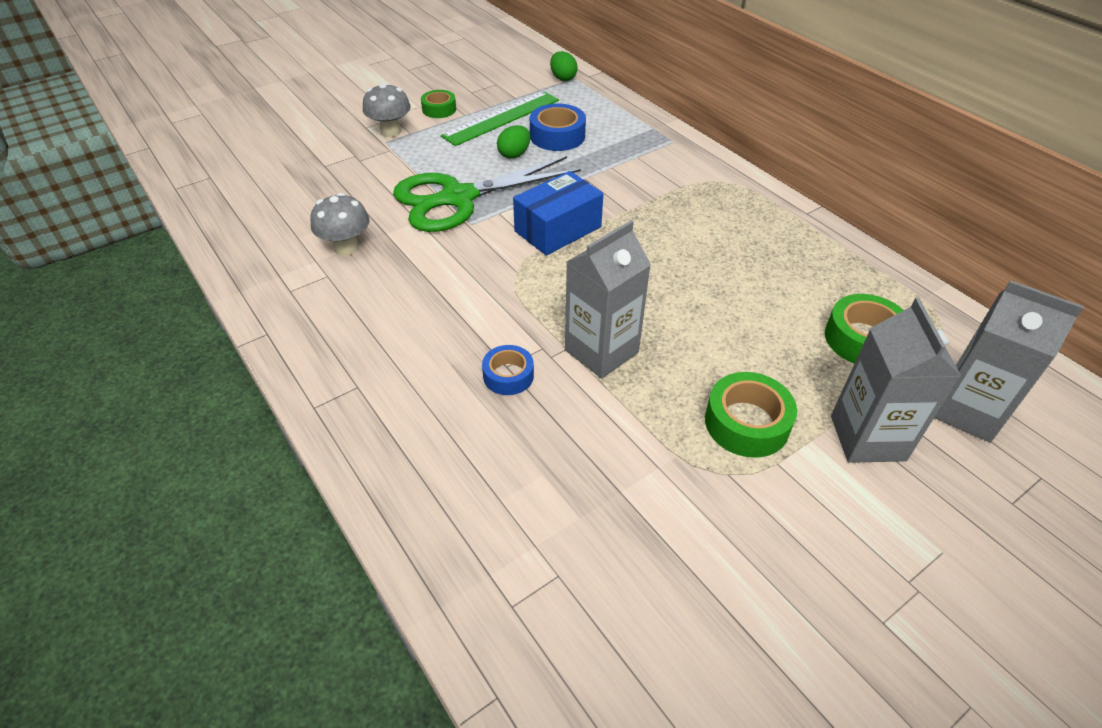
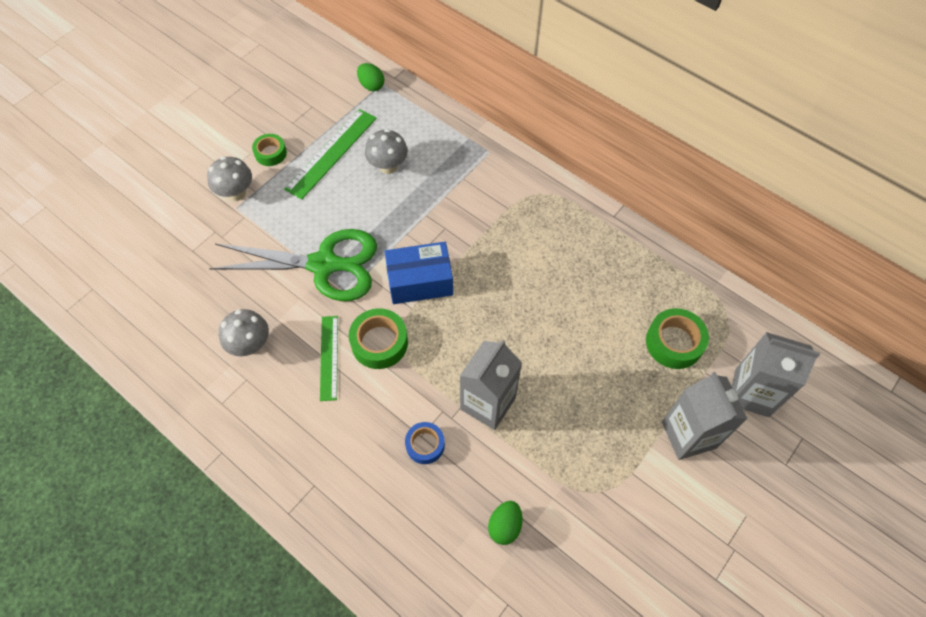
camera: 15 degrees left, 15 degrees up
(427, 274) = (329, 357): none -> green ruler
(457, 198) = (325, 265): green scissors -> green scissors turned 135 degrees counterclockwise
(514, 154) = (357, 199): green egg -> green egg (505, 526)
(557, 136) = (388, 166): blue tape -> grey mushroom
(558, 229) = (420, 281): blue box -> blue box turned 45 degrees clockwise
(746, 423) = (605, 443): green tape -> green tape (379, 343)

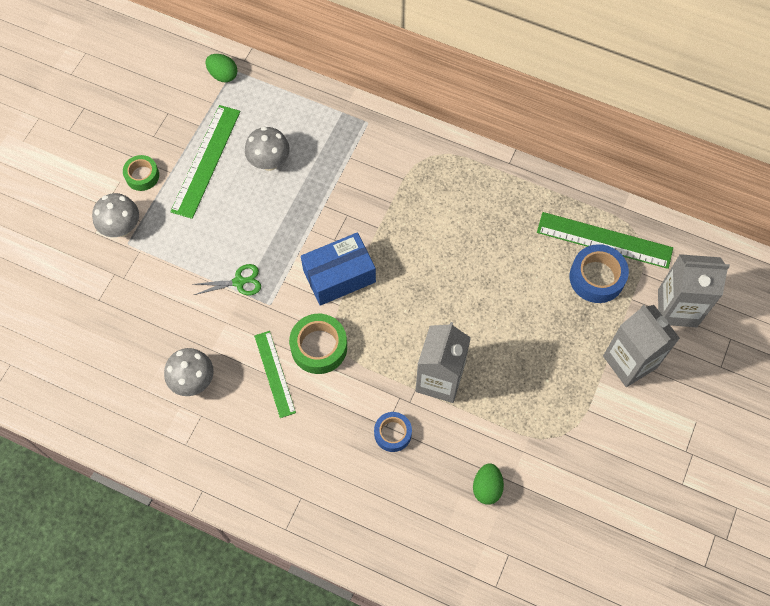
camera: 15 degrees left, 5 degrees up
(325, 265) = (239, 282): green scissors -> green scissors, size x0.40
(674, 342) = (596, 277): green tape -> blue tape
(691, 308) = (604, 240): none -> green ruler

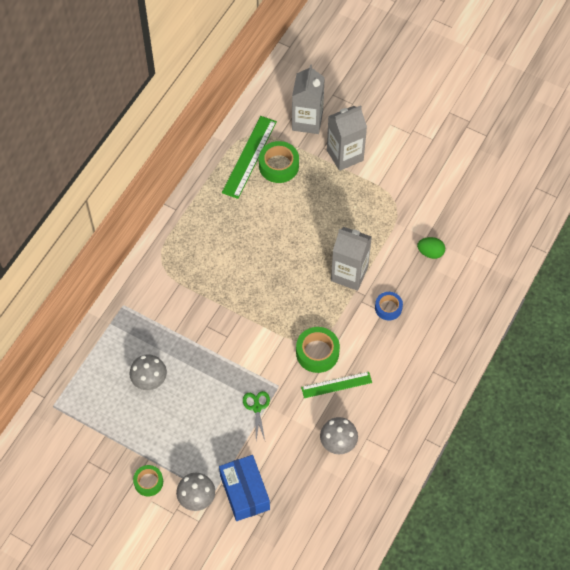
camera: 85 degrees left, 5 degrees down
(206, 161) = (141, 430): green ruler -> none
(223, 75) = (56, 415): green egg -> none
(339, 276) = (259, 335): blue box -> blue box (245, 492)
(596, 277) = (278, 166): blue tape -> green tape

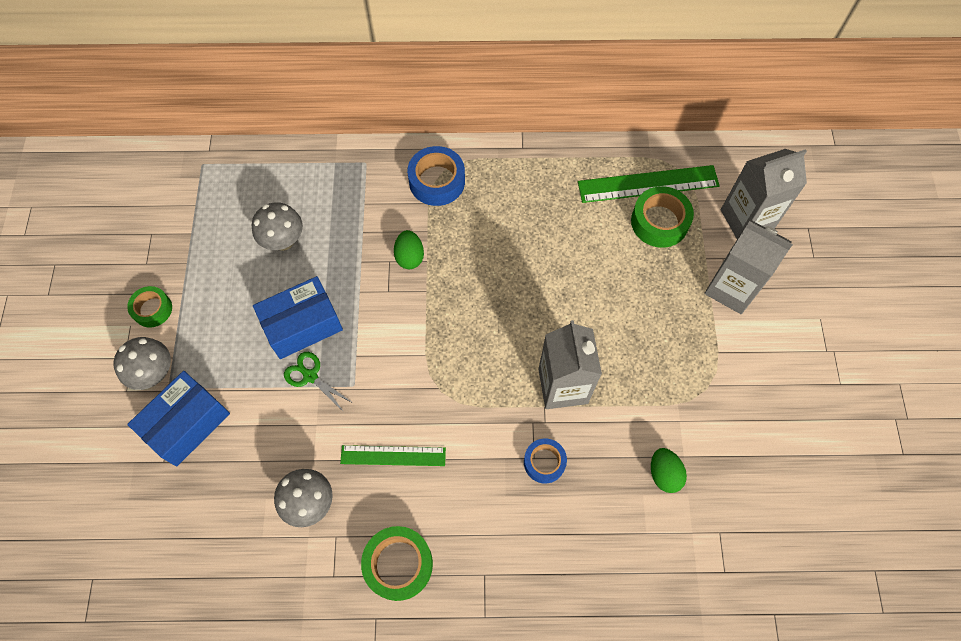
camera: 60 degrees right, 5 degrees up
(167, 270) = (437, 181): none -> blue tape
(211, 313) = (409, 257): none -> green egg
(219, 396) = (302, 325): none -> blue box
(257, 407) = (310, 376): green scissors -> green scissors turned 105 degrees counterclockwise
(317, 353) = (426, 407): green tape -> green tape (398, 564)
(336, 385) = (393, 455): green ruler -> green ruler turned 45 degrees counterclockwise

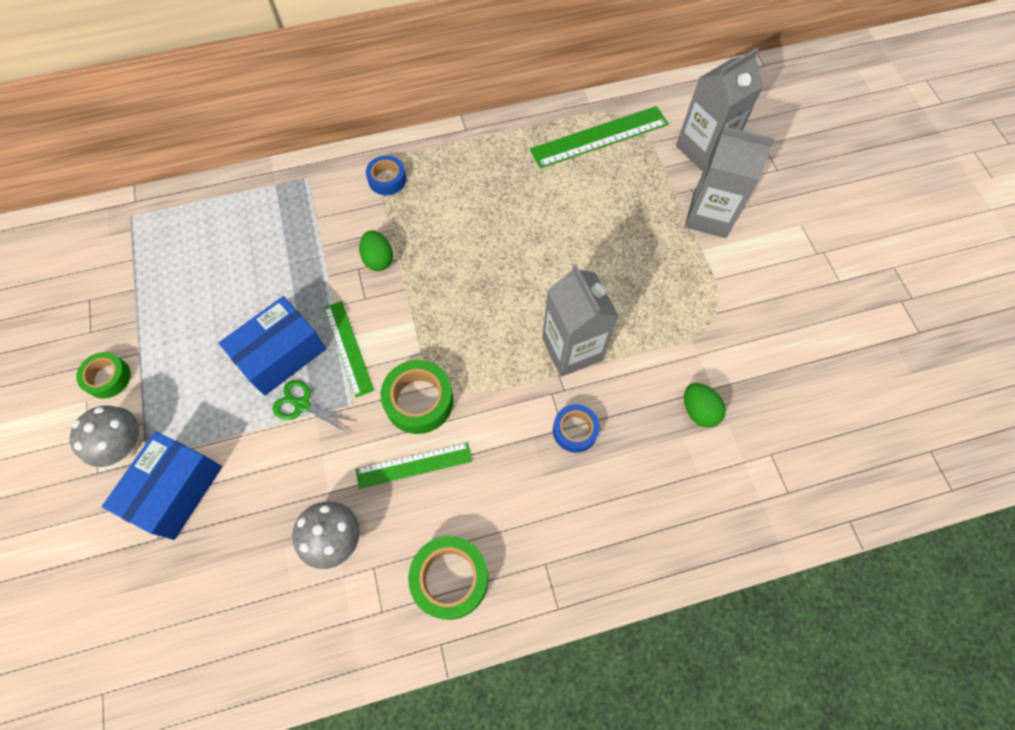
camera: 15 degrees left, 0 degrees up
(283, 241) = (239, 273): grey mushroom -> none
(362, 334) = (348, 348): none -> green ruler
(437, 181) = (387, 179): blue tape -> blue tape, size x0.64
(659, 222) = (621, 169): green tape -> green tape (419, 401)

